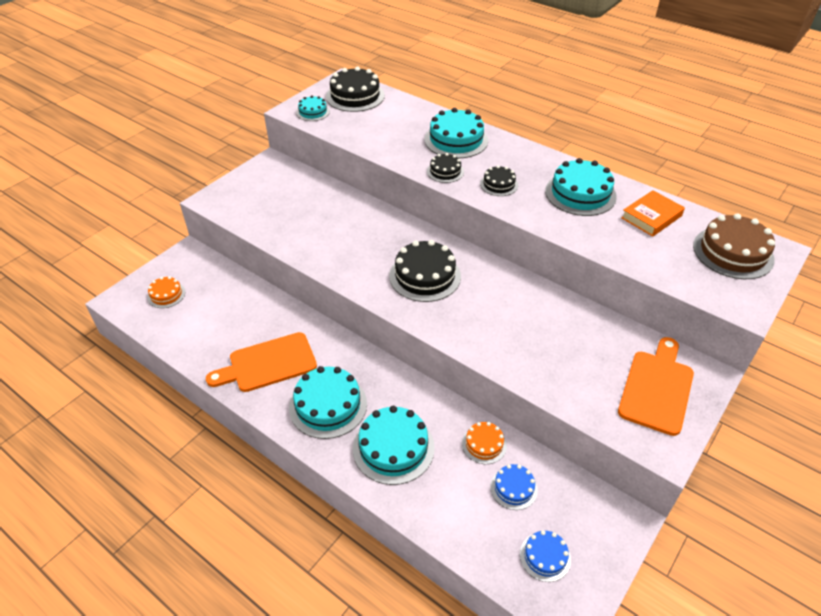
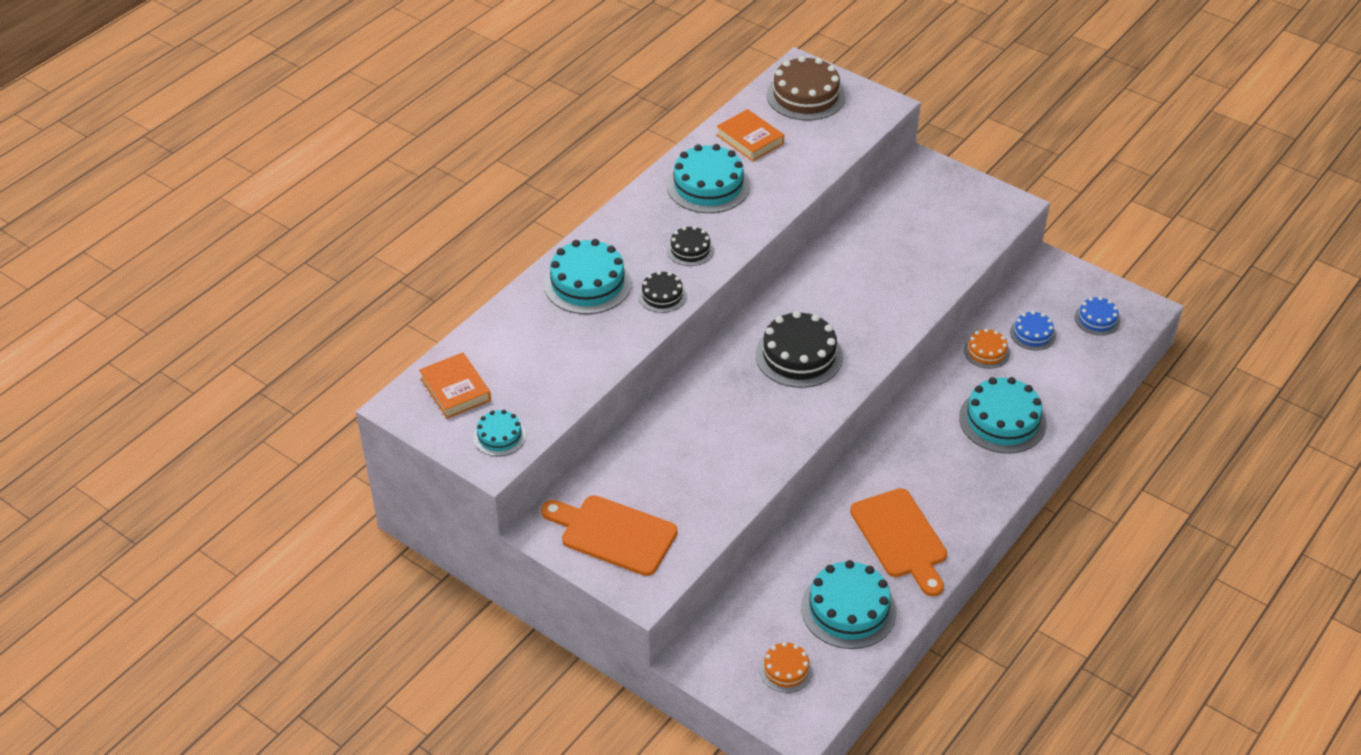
camera: 90 degrees left, 0 degrees up
(328, 405) = (955, 477): turquoise cake -> turquoise cake (848, 609)
(355, 96) = (455, 389): black cake -> orange book
(657, 388) = (944, 199): orange cutting board -> orange cutting board (613, 534)

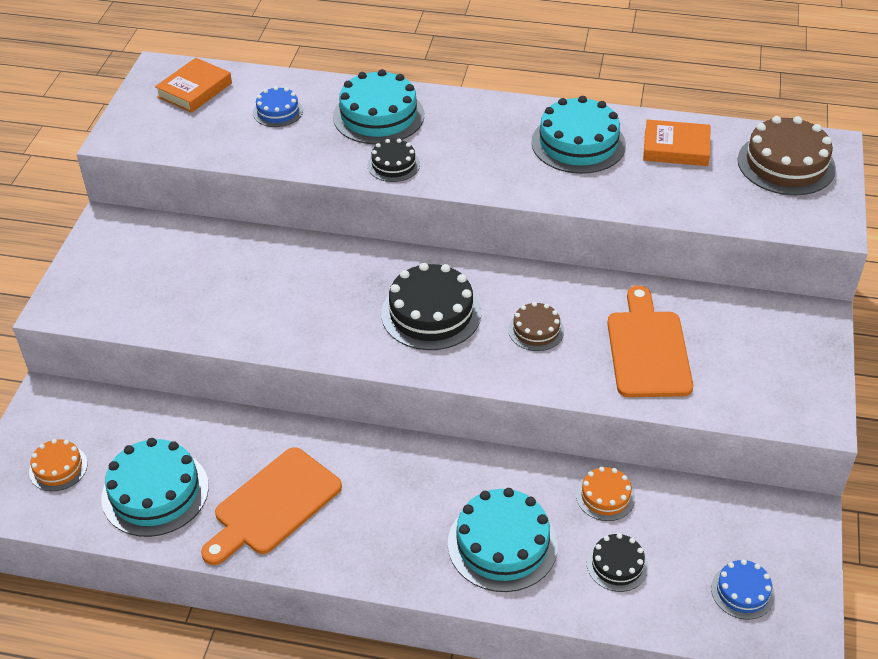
camera: 65 degrees right, 0 degrees up
(499, 436) = (150, 132): turquoise cake -> none
(613, 534) = (121, 265): orange cutting board -> orange cutting board (647, 349)
(690, 250) = (473, 161): black cake -> black cake (617, 565)
(750, 139) = (676, 148): orange book -> orange book turned 75 degrees clockwise
(852, 305) = (536, 330): none -> brown cake
(1032, 334) = (667, 532): blue cake -> blue cake (278, 111)

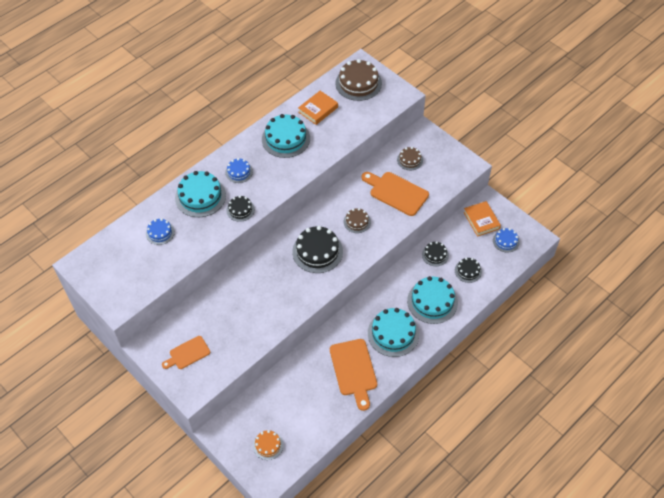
camera: 55 degrees left, 10 degrees up
(125, 268) = (188, 353): none -> orange cutting board
(155, 492) = (312, 412): turquoise cake -> turquoise cake (393, 333)
(195, 90) = (109, 258): orange book -> orange book (481, 220)
(462, 129) = (239, 172): none -> blue cake
(605, 496) = (435, 255): orange cake -> black cake
(736, 331) = (410, 160): none -> brown cake

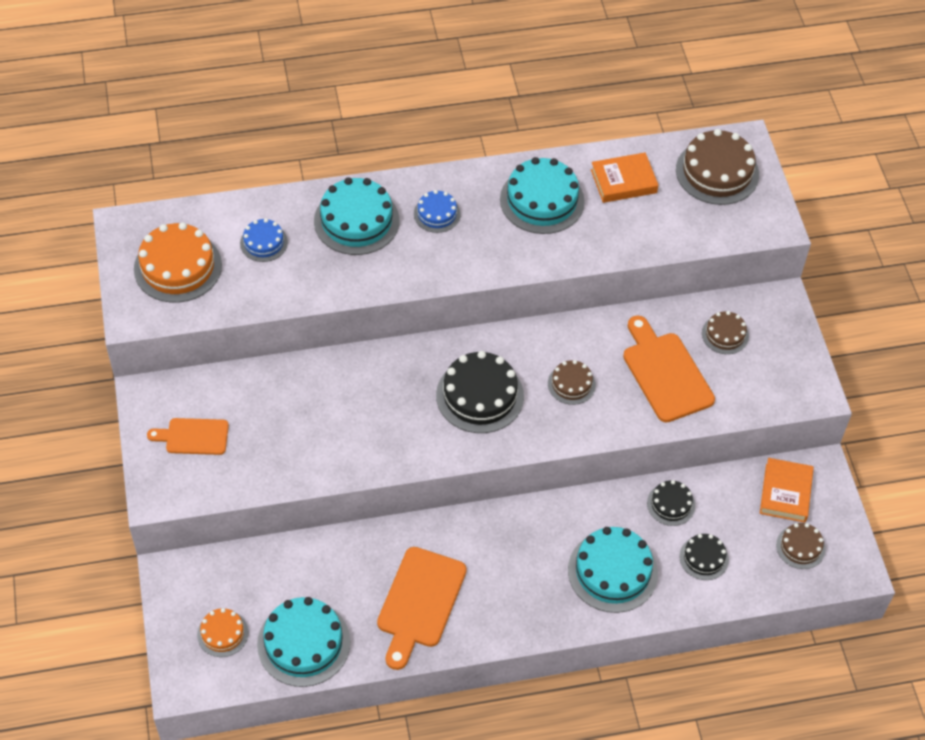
camera: 30 degrees right, 0 degrees up
(123, 269) = (178, 267): none -> orange cake
(240, 210) = (398, 270): black cake -> none
(393, 333) = (517, 584): turquoise cake -> turquoise cake (303, 643)
(506, 241) = (800, 547): blue cake -> brown cake

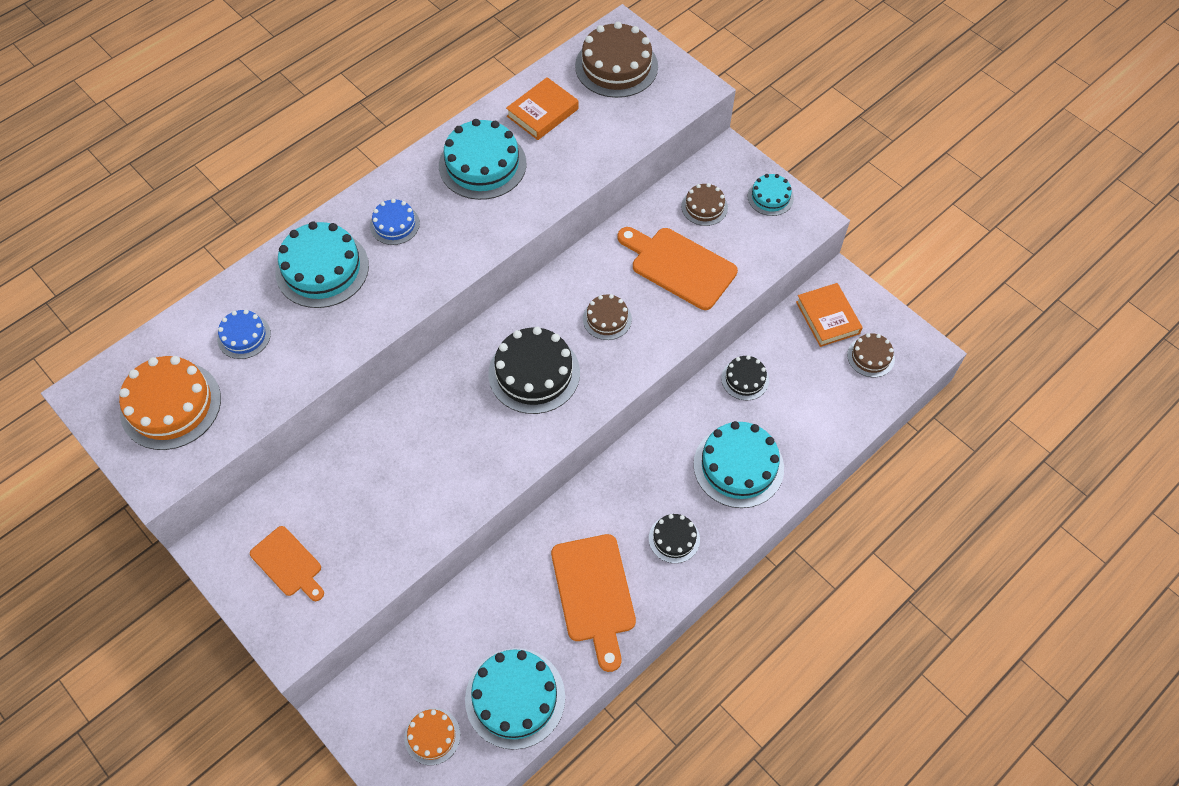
camera: 30 degrees left, 5 degrees up
(193, 436) = (288, 563): orange cutting board -> orange cutting board turned 105 degrees counterclockwise
(704, 558) = (803, 410): black cake -> black cake (674, 539)
(792, 356) = (770, 197): none -> turquoise cake

